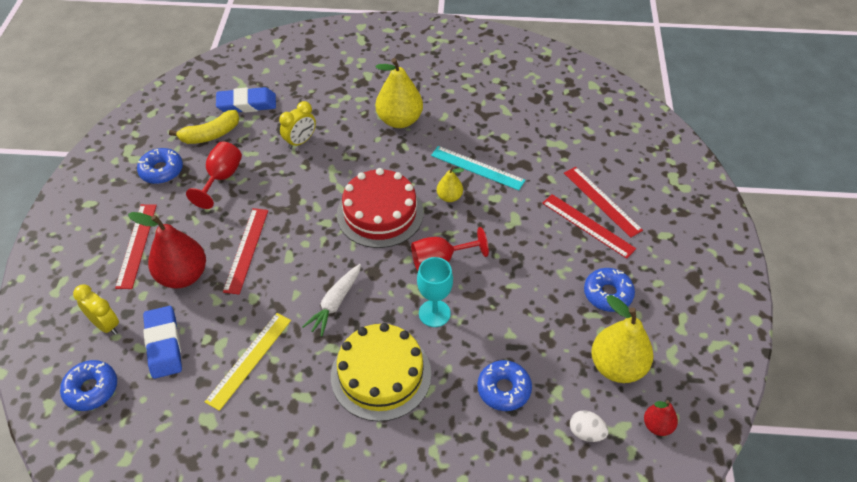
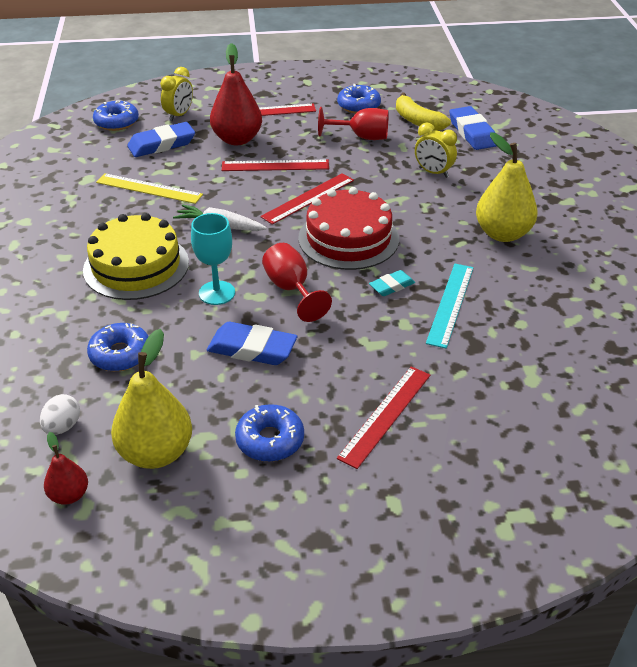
camera: 80 degrees right, 10 degrees down
(449, 197) = (392, 286): yellow pear -> turquoise eraser
(510, 295) = (252, 349): none -> blue eraser
(602, 201) = (437, 428): red ruler -> red ruler (308, 198)

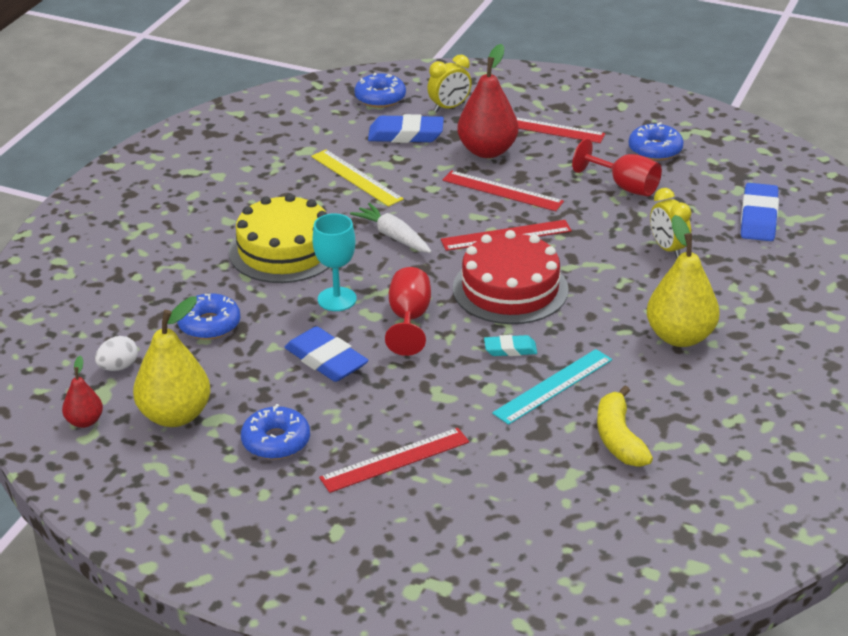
camera: 30 degrees right, 5 degrees down
(417, 121) = (707, 186): yellow banana -> yellow banana (619, 439)

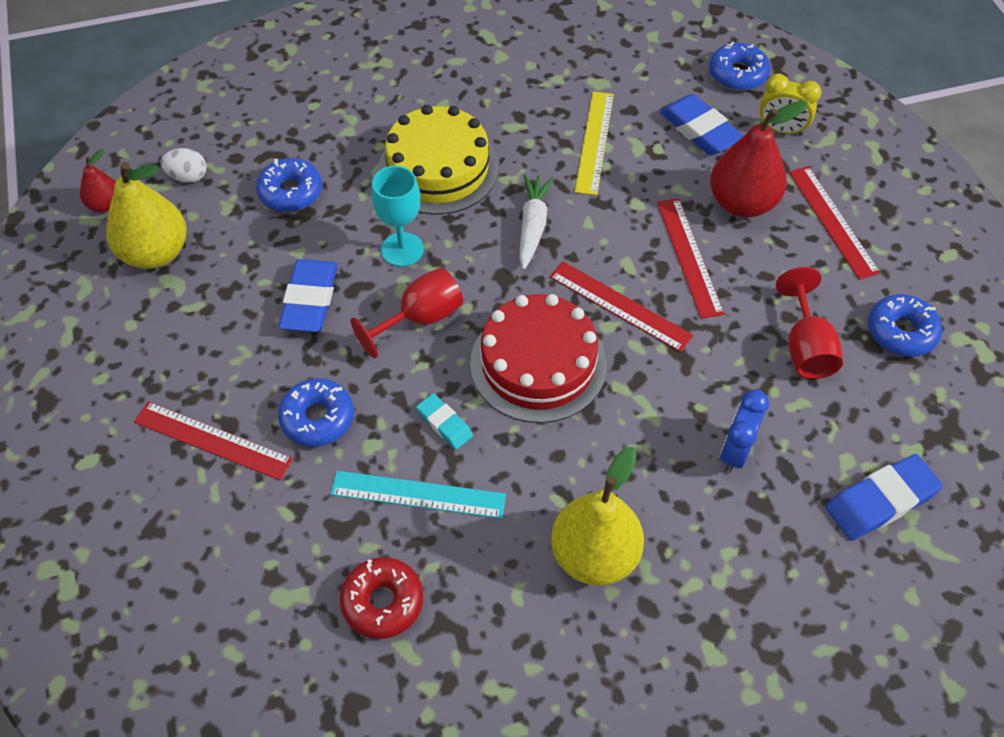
camera: 50 degrees right, 20 degrees up
(276, 441) = (173, 340): blue donut -> blue donut (317, 418)
(619, 439) = (382, 602): yellow banana -> red donut
(667, 249) = (735, 452): yellow clock -> blue clock

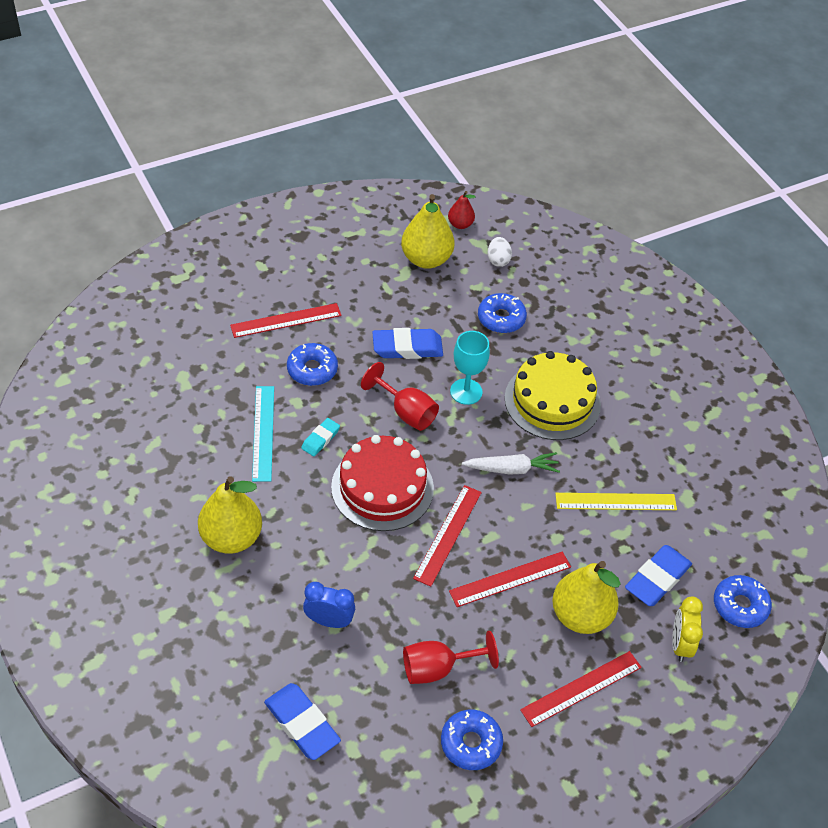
camera: 75 degrees right, 5 degrees down
(213, 440) = (286, 320): red ruler -> red ruler turned 60 degrees clockwise
(382, 602) = (185, 426): red donut -> none
(742, 203) = (581, 616): red pear -> yellow pear

